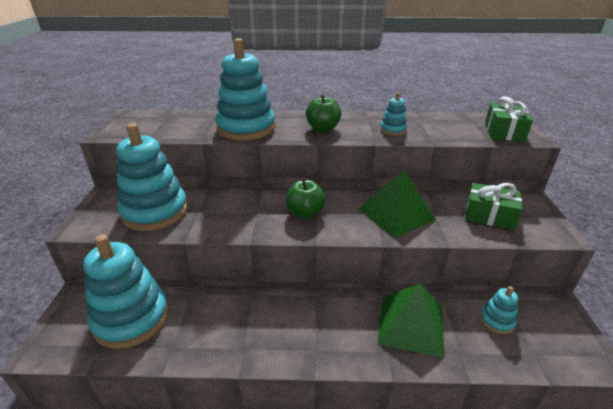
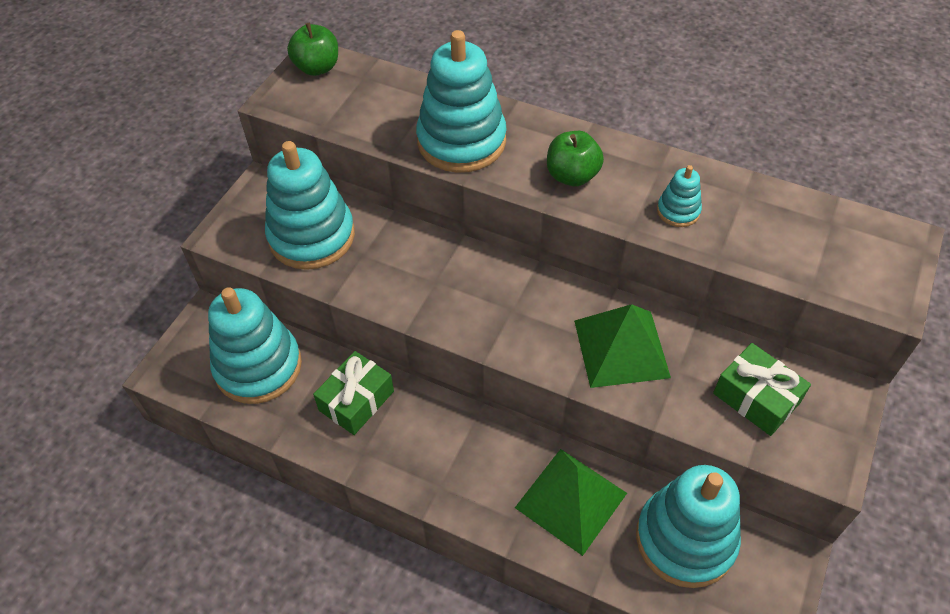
camera: 25 degrees right, 20 degrees up
(305, 213) = (498, 303): green apple -> green apple (317, 68)
(497, 321) = (685, 539): turquoise stacking toy -> turquoise stacking toy, size x2.22
(504, 131) = (860, 271): green gift -> green gift (356, 401)

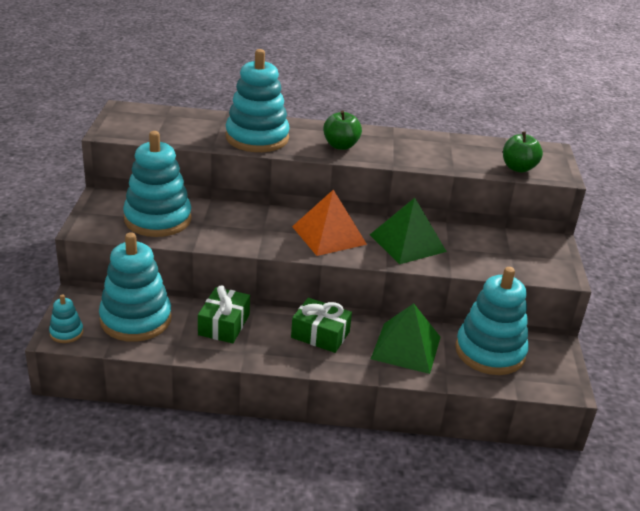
camera: 25 degrees left, 20 degrees down
(317, 68) = (129, 113): green apple -> green apple (518, 168)
(517, 310) = (329, 235): none -> orange pyramid
(678, 211) = (416, 153): turquoise stacking toy -> turquoise stacking toy (66, 333)
(756, 398) = (503, 252): green gift -> green gift (320, 334)

